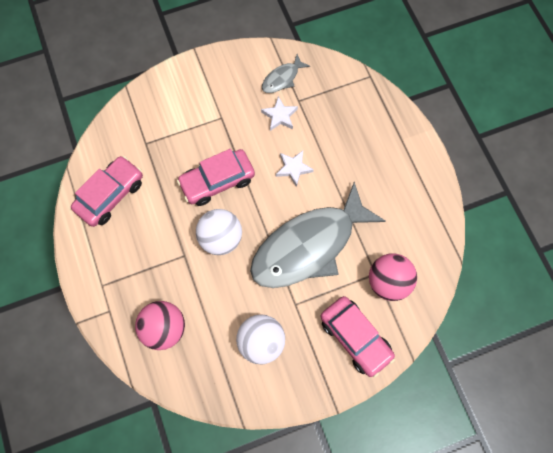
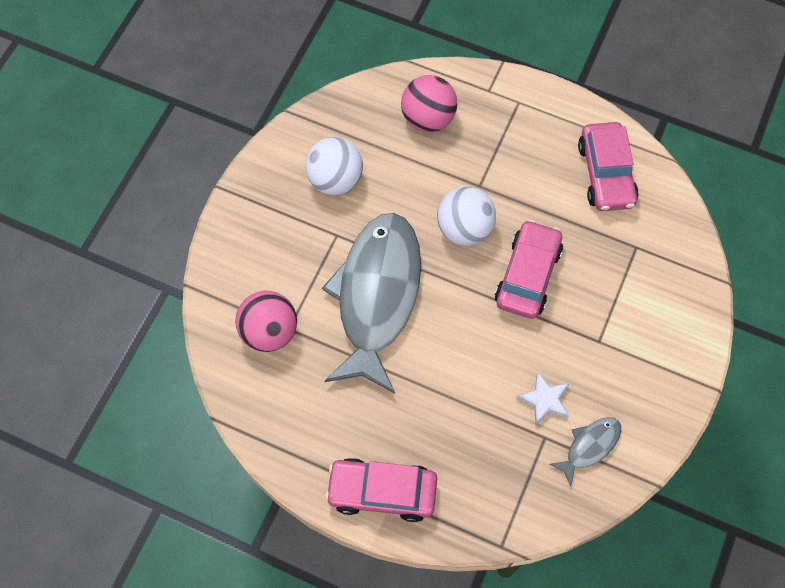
camera: 135 degrees right, 5 degrees down
(282, 78) = (589, 446): grey fish -> grey fish turned 45 degrees clockwise
(293, 168) = (470, 357): white star -> none
(355, 337) = (255, 255): pink car -> pink car (382, 492)

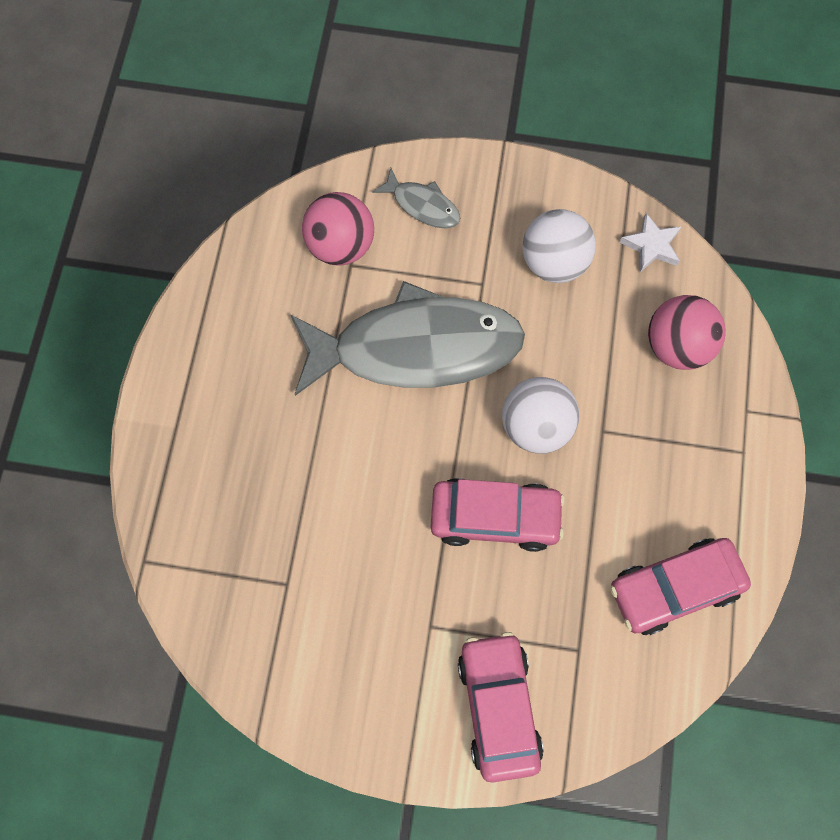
camera: 75 degrees right, 5 degrees up
(382, 492) = (180, 413): pink car -> pink car (498, 707)
(544, 400) = (334, 573): white star -> white star (651, 245)
(589, 446) = (287, 641): grey fish -> grey fish (422, 205)

